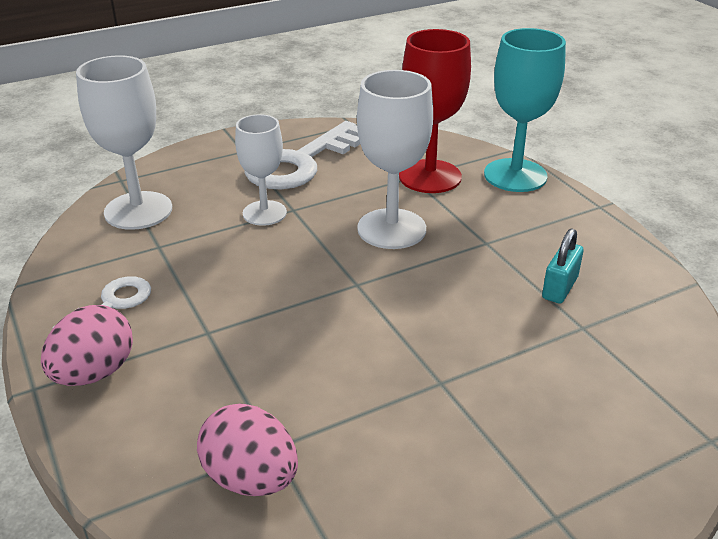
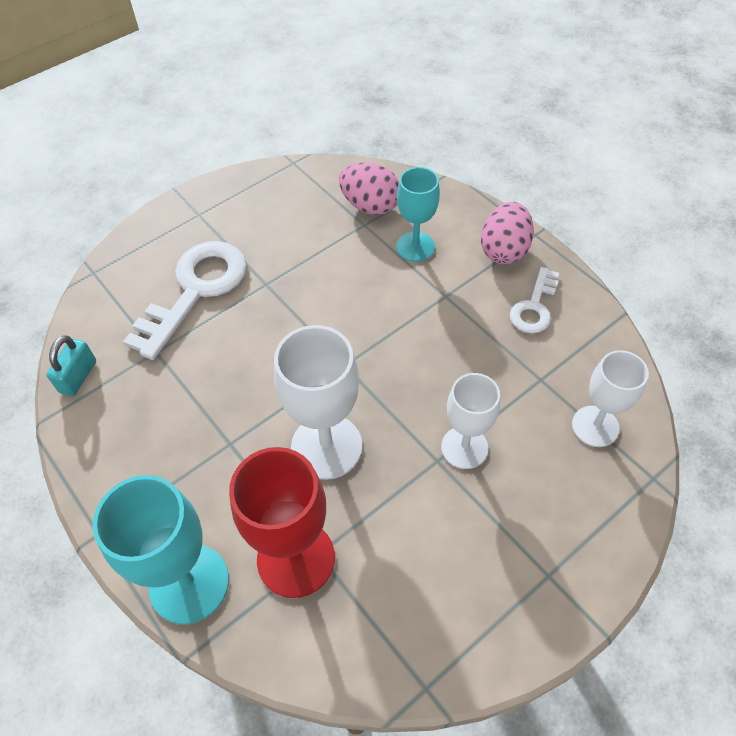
camera: 170 degrees right, 20 degrees up
(138, 210) = (595, 426): white goblet -> white goblet, size x0.65
(213, 398) = (415, 247): none -> turquoise goblet
(301, 162) = (462, 559): white key -> white key (195, 291)
(559, 288) = (166, 392): turquoise padlock -> turquoise padlock (78, 377)

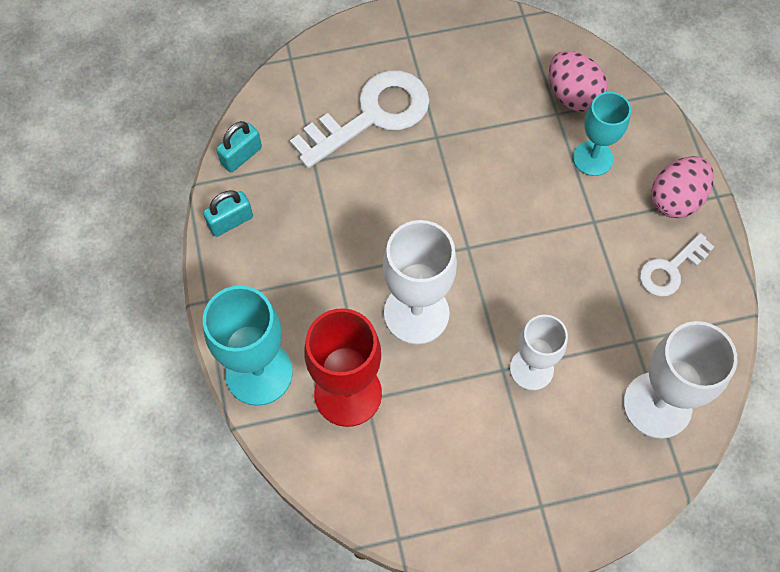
camera: 25 degrees right, 10 degrees up
(92, 443) = (230, 221): none -> turquoise padlock
(595, 426) = (657, 405): white goblet -> white goblet, size x1.53

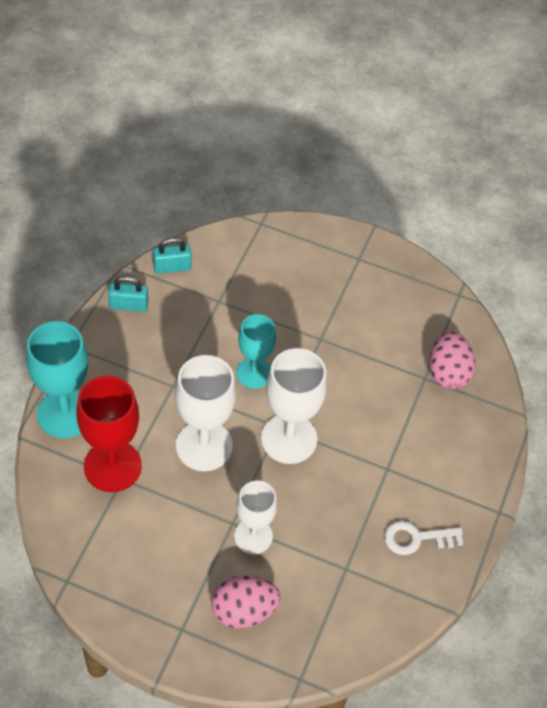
camera: 30 degrees right, 10 degrees down
(371, 116) = (285, 296): white key -> none
(592, 158) = (424, 425): turquoise goblet -> turquoise goblet (254, 373)
(657, 405) = (324, 622): white goblet -> white goblet (289, 439)
(676, 199) = (464, 493): pink egg -> pink egg (244, 611)

